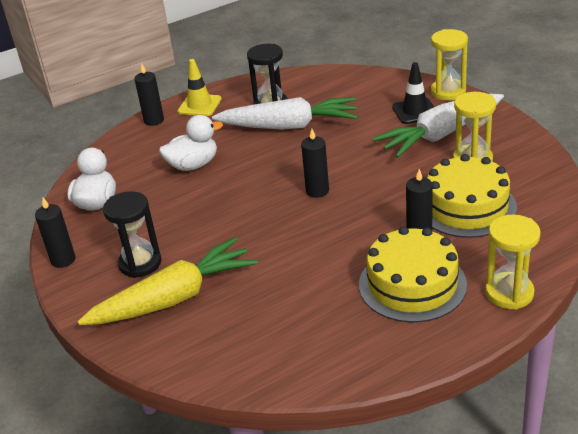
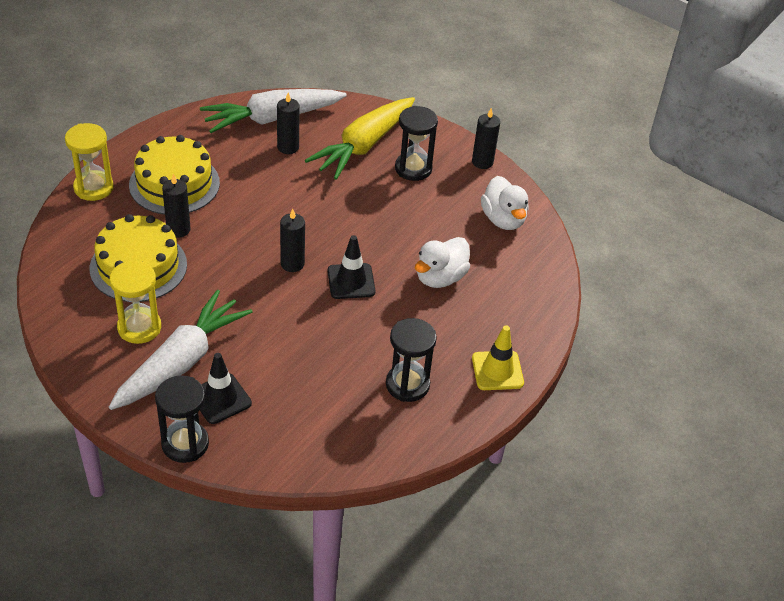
camera: 150 degrees right, 10 degrees up
(154, 120) = (535, 337): black candle -> black candle (288, 147)
(272, 171) = (351, 281): none -> black traffic cone
(289, 126) = (365, 351): white carrot -> white carrot (272, 118)
(448, 92) = (185, 444): yellow hourglass -> black hourglass

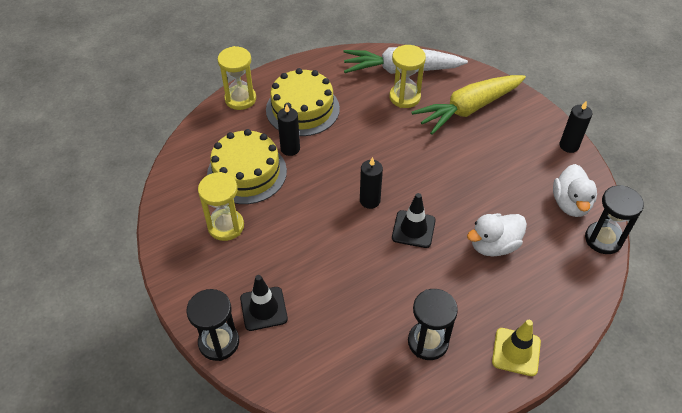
camera: 25 degrees right, 5 degrees up
(181, 362) = (246, 265): white carrot -> none
(288, 147) = (404, 97): black candle -> yellow hourglass
(413, 168) = (504, 138): black hourglass -> black hourglass (603, 239)

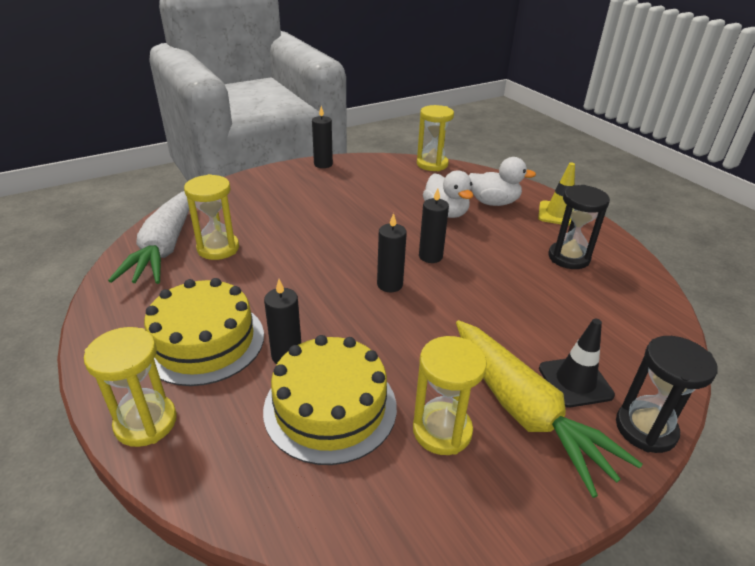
camera: 90 degrees left, 15 degrees down
(413, 229) = (430, 256): black traffic cone -> black candle
(468, 109) = (255, 208): yellow carrot -> yellow carrot (524, 411)
(570, 204) = (394, 172): white duck -> white duck (493, 202)
(603, 239) = (432, 164): black hourglass -> yellow hourglass

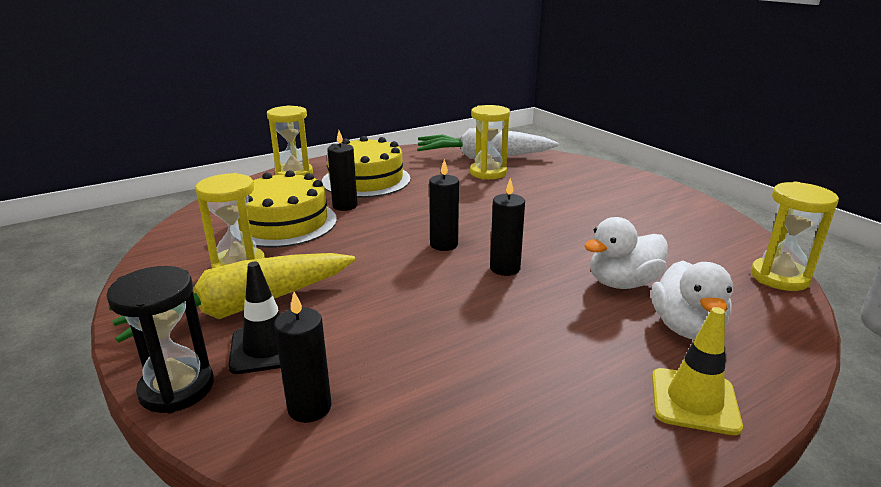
camera: 90 degrees right, 10 degrees down
(323, 164) = (695, 204): black candle -> black candle (309, 407)
(568, 258) = (538, 388): black hourglass -> none

